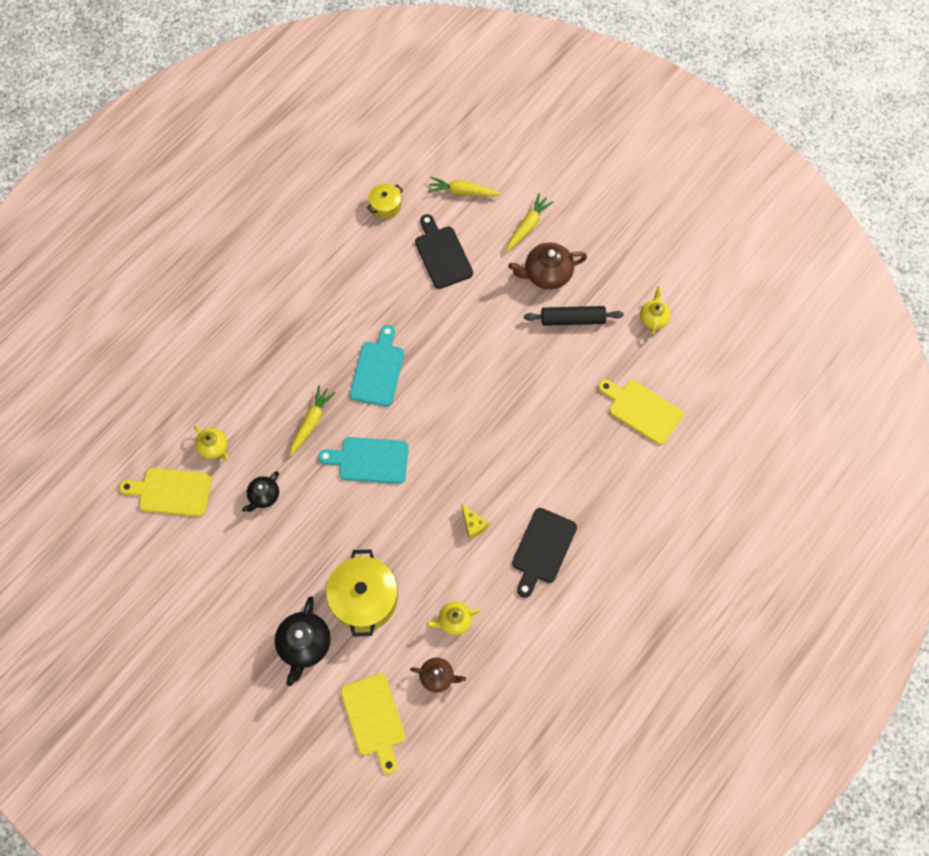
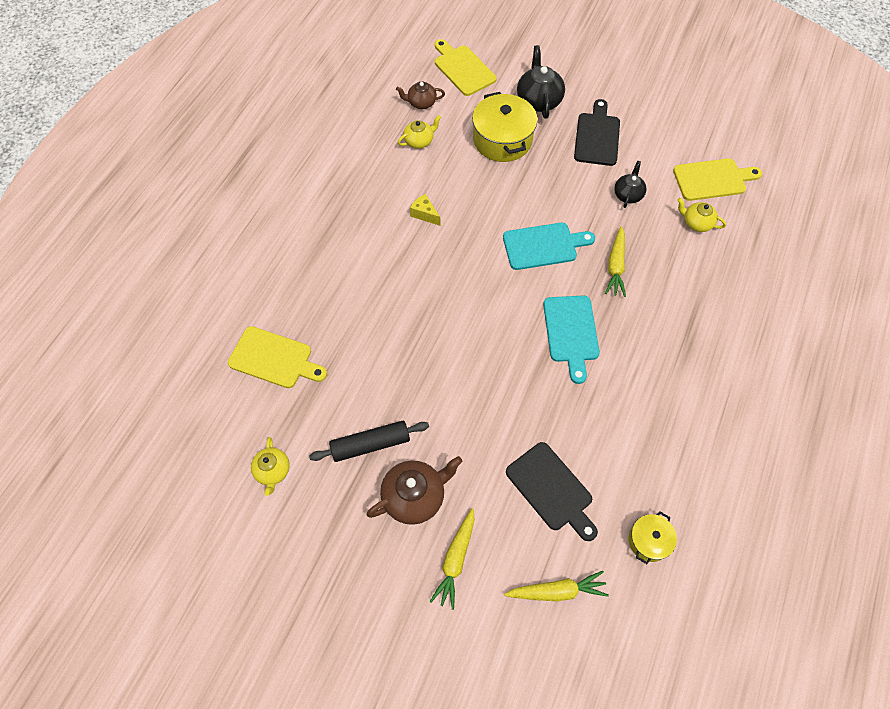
camera: 165 degrees right, 5 degrees down
(543, 549) = (354, 209): black cutting board -> black cutting board (597, 136)

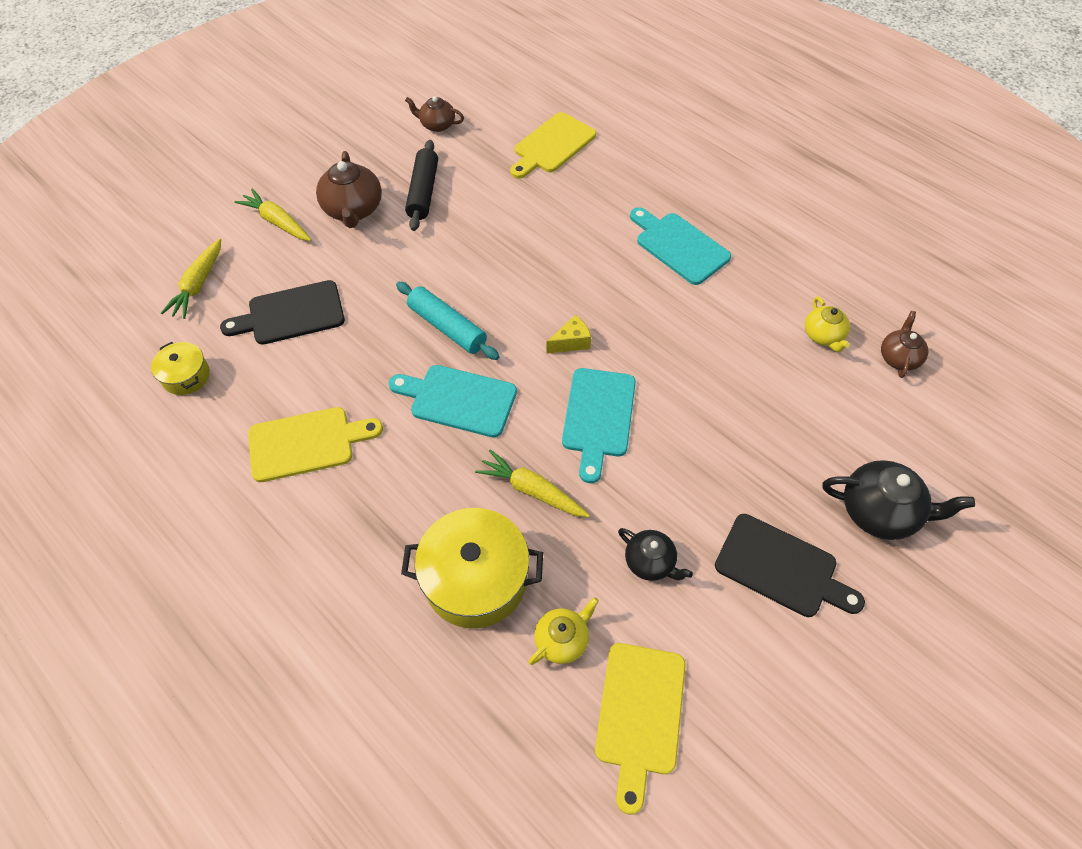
camera: 110 degrees right, 5 degrees down
(272, 471) = (437, 125): yellow teapot -> brown teapot
(367, 236) = (679, 246): none -> turquoise cutting board
(424, 214) = (694, 308): yellow cheese -> yellow cheese (571, 342)
(463, 69) = (967, 430): yellow cutting board -> yellow cutting board (307, 443)
(502, 140) = (803, 433): yellow pot -> yellow pot (475, 579)
(512, 365) = (447, 327): none -> turquoise rolling pin

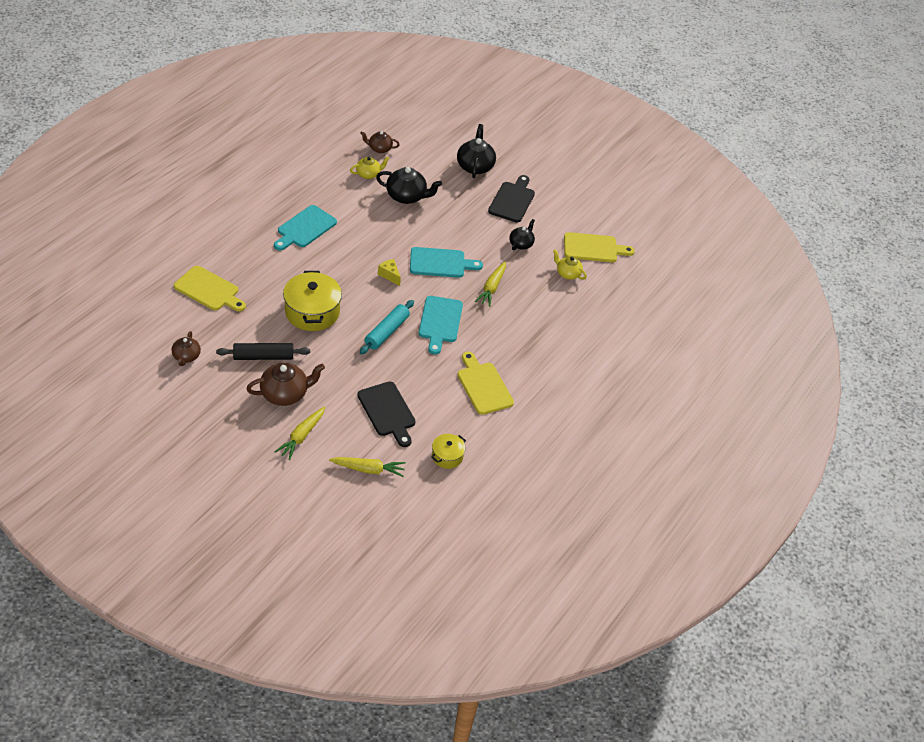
camera: 105 degrees left, 10 degrees down
(475, 579) = (546, 306): yellow pot -> yellow pot (312, 312)
(770, 385) = (407, 196): none -> black teapot

